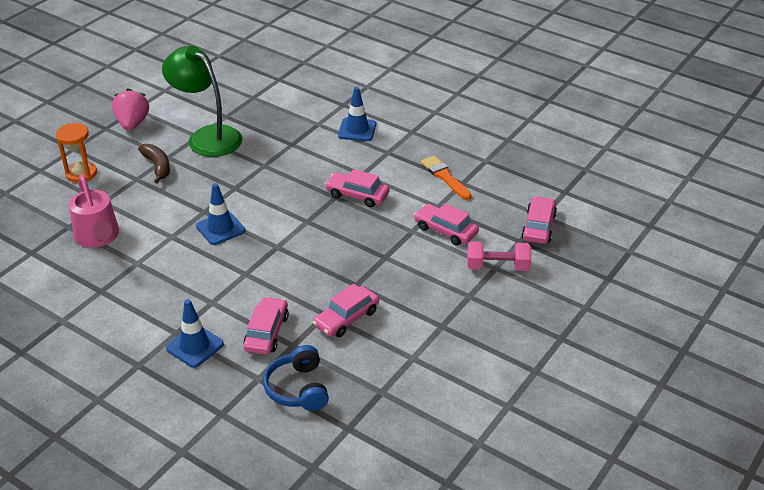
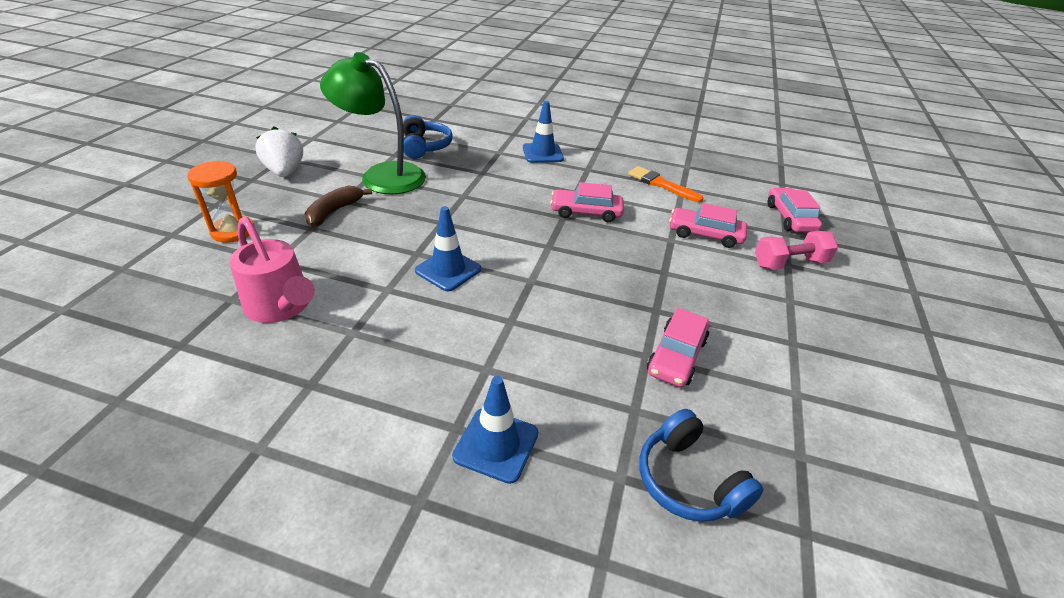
camera: 20 degrees left, 0 degrees up
(132, 123) = (285, 172): pink strawberry -> white strawberry
(157, 166) = (334, 211): brown banana -> brown banana turned 105 degrees counterclockwise
(256, 110) = (425, 146): none -> blue headphones
(266, 332) = (587, 398): pink car -> none

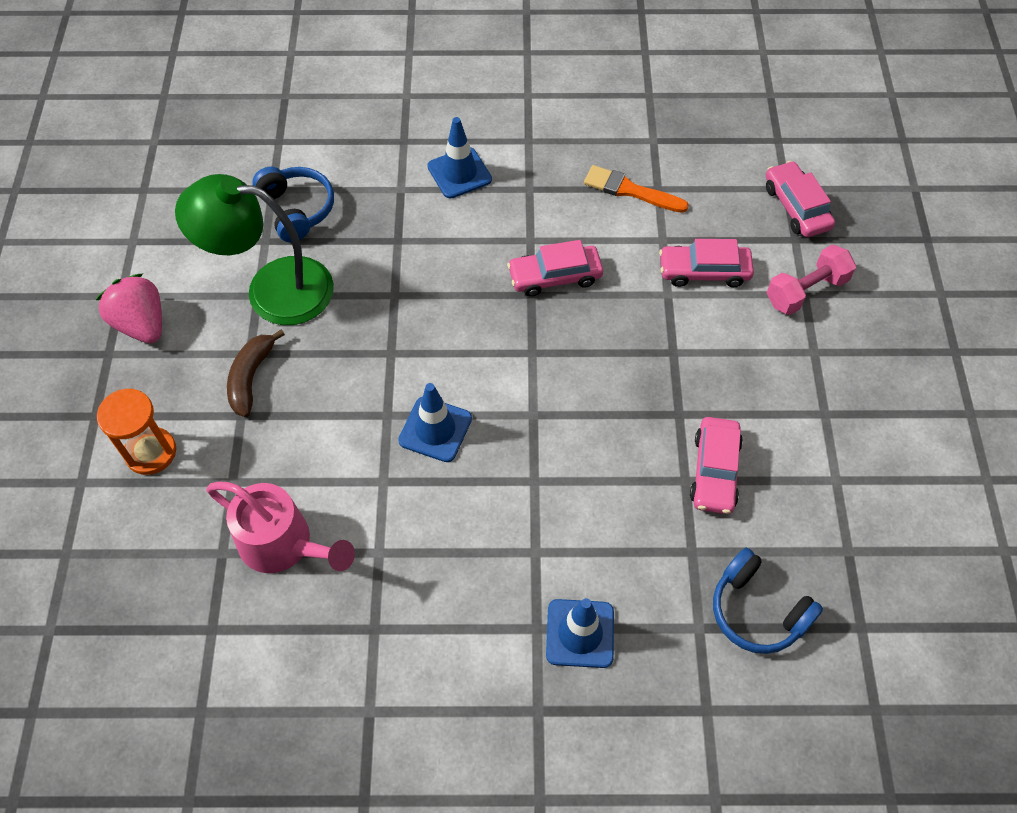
camera: 15 degrees left, 20 degrees up
(285, 172) = (142, 324): white strawberry -> pink strawberry

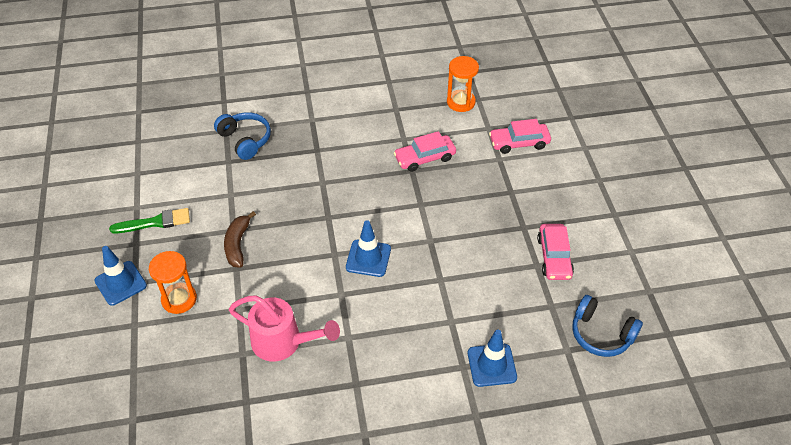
camera: 10 degrees left, 10 degrees down
(142, 324) = (155, 222): pink strawberry -> green brush
(272, 289) = (239, 189): green lamp -> none
(459, 173) = (348, 105): blue traffic cone -> blue traffic cone (120, 283)
(630, 190) = (461, 102): orange brush -> orange hourglass
(796, 207) = (567, 99): pink car -> none
(806, 291) = (585, 146): pink dumbbell -> none

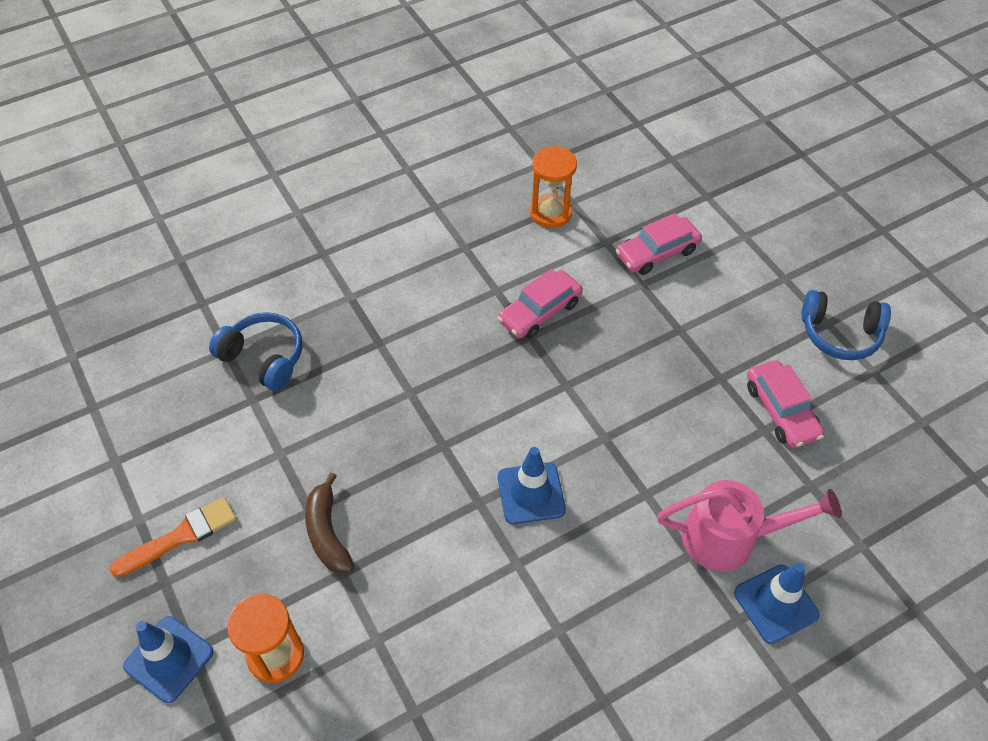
camera: 20 degrees left, 5 degrees up
(155, 222) = (180, 536): green brush -> orange brush
(283, 342) = (468, 671): pink watering can -> pink watering can (731, 537)
(601, 334) = (893, 507): blue headphones -> blue headphones (840, 334)

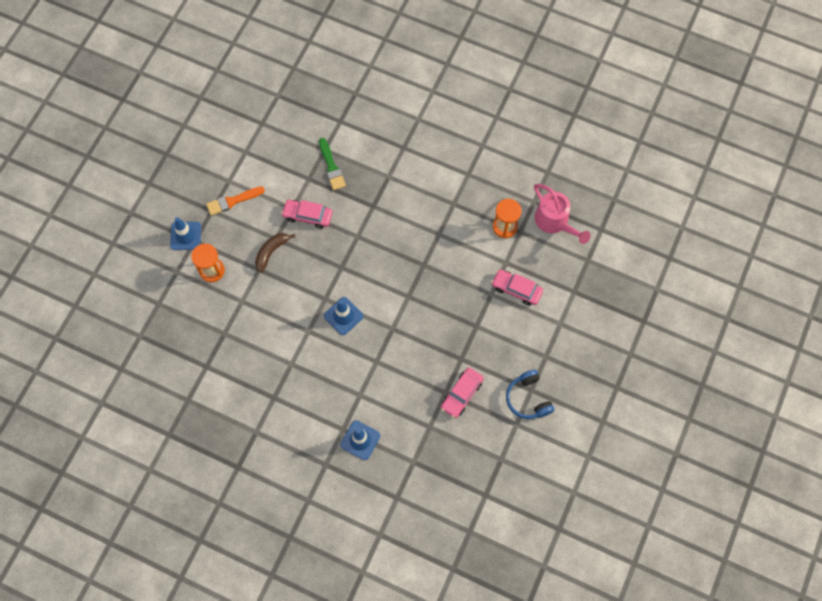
camera: 55 degrees right, 15 degrees up
(180, 536) = (232, 201): orange brush -> orange brush turned 135 degrees clockwise
(264, 357) = (331, 167): blue headphones -> green brush
(539, 312) = (440, 260): pink car -> pink car (307, 216)
(731, 537) = (379, 407): pink watering can -> pink watering can (555, 222)

